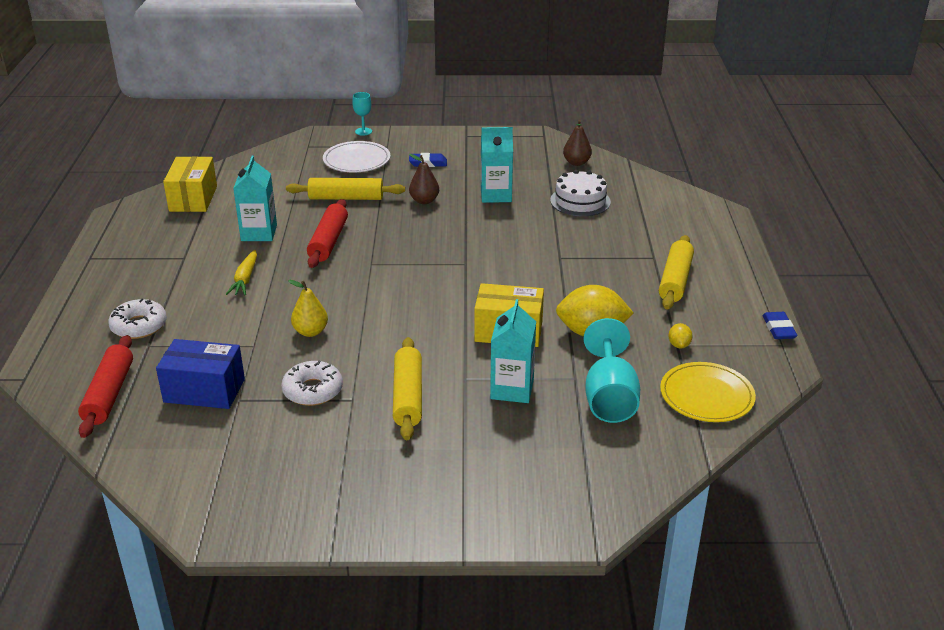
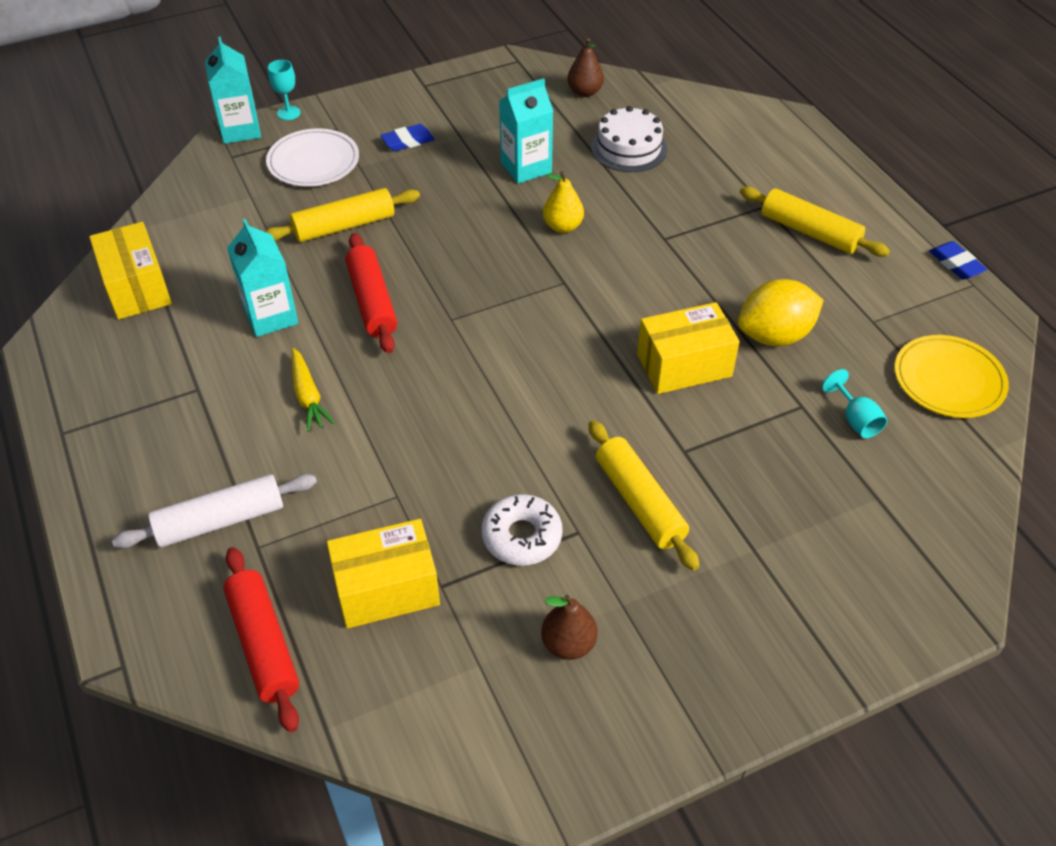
camera: 25 degrees left, 15 degrees up
(139, 326) = (220, 520): white donut -> white rolling pin
(204, 390) = (386, 589): blue box -> yellow box
(310, 332) = (453, 449): yellow pear -> yellow pear (563, 226)
(424, 201) = (446, 201): brown pear -> brown pear (568, 644)
(512, 389) = (746, 447): turquoise carton -> turquoise carton (240, 130)
(609, 397) = (855, 419): turquoise goblet -> turquoise goblet, size x0.51
(675, 280) = (810, 232): yellow rolling pin -> yellow rolling pin turned 45 degrees counterclockwise
(679, 345) = (875, 321): yellow lemon -> none

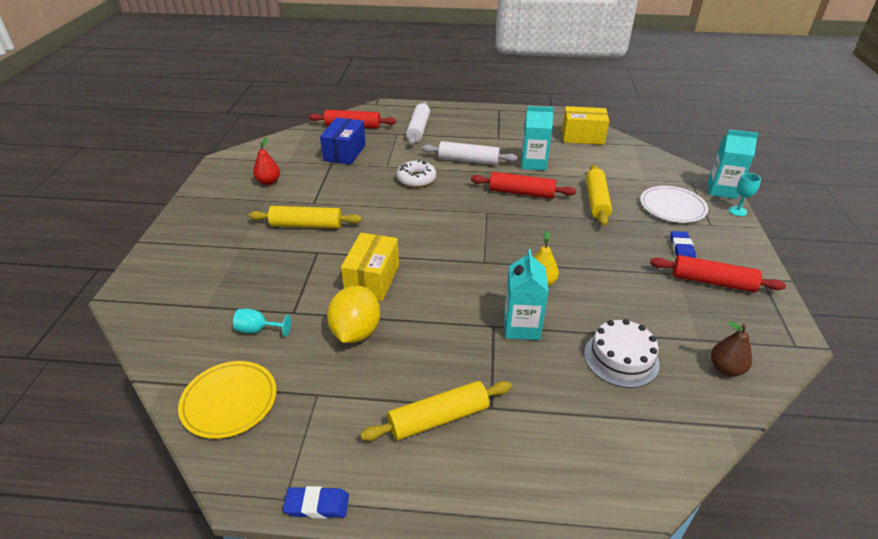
camera: 120 degrees right, 10 degrees down
(308, 396) = (468, 160): yellow carrot -> white rolling pin
(386, 589) = (344, 152): yellow box -> blue box
(456, 113) = (712, 282): none -> red rolling pin
(522, 536) = (329, 188): white donut -> white donut (416, 179)
(526, 167) = (621, 291): turquoise carton -> turquoise carton (521, 327)
(568, 644) = (268, 182): brown pear -> red pear

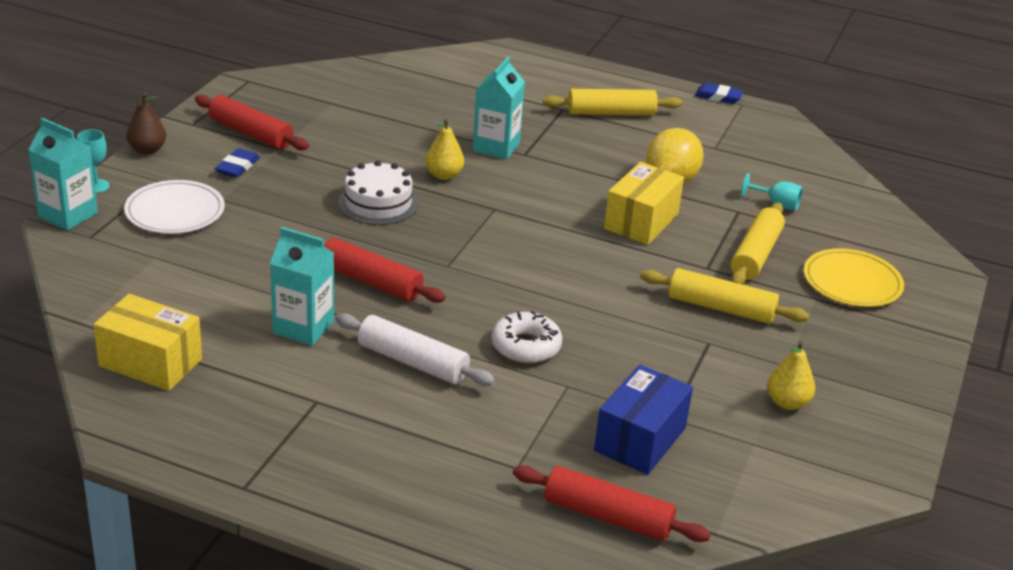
camera: 165 degrees left, 5 degrees down
(229, 401) = (796, 160): yellow plate -> yellow plate (852, 282)
(268, 182) = (787, 402): red pear -> yellow pear
(418, 129) = (465, 468): white rolling pin -> none
(596, 201) = (271, 243): yellow rolling pin -> yellow rolling pin (755, 255)
(621, 358) = (420, 108): white cake -> white cake (378, 203)
(725, 368) = (334, 84): brown pear -> brown pear (147, 150)

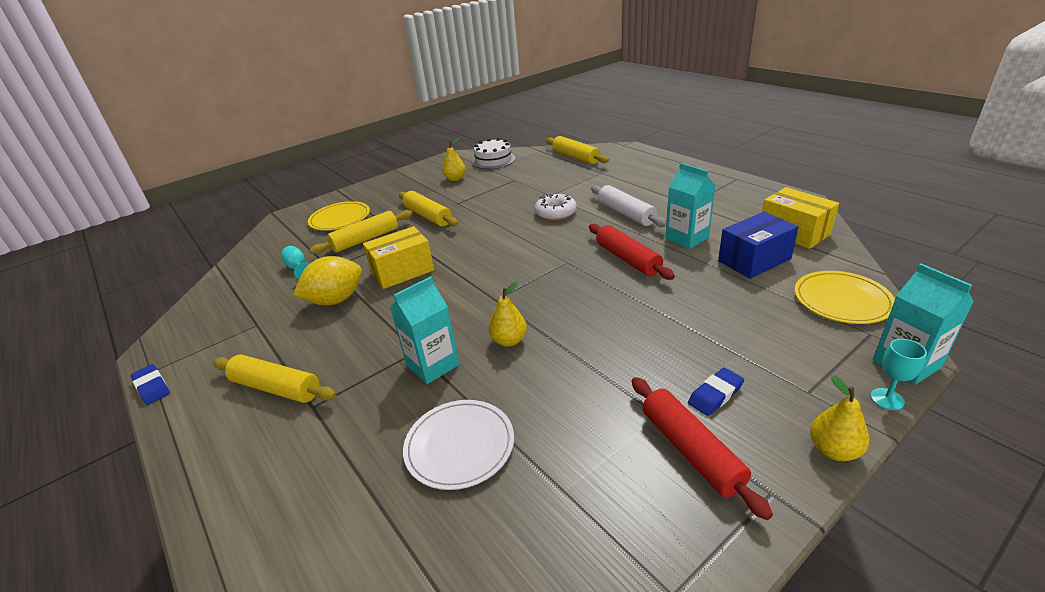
camera: 145 degrees left, 0 degrees up
(109, 268) = (842, 300): none -> yellow plate
(147, 150) = (833, 450): brown pear -> yellow pear
(175, 211) = (787, 347): white plate -> white plate (459, 446)
(378, 203) = (587, 322): white cake -> white cake (493, 160)
(608, 516) = (575, 157): red rolling pin -> yellow rolling pin
(640, 439) = (536, 175): blue box -> blue box (754, 260)

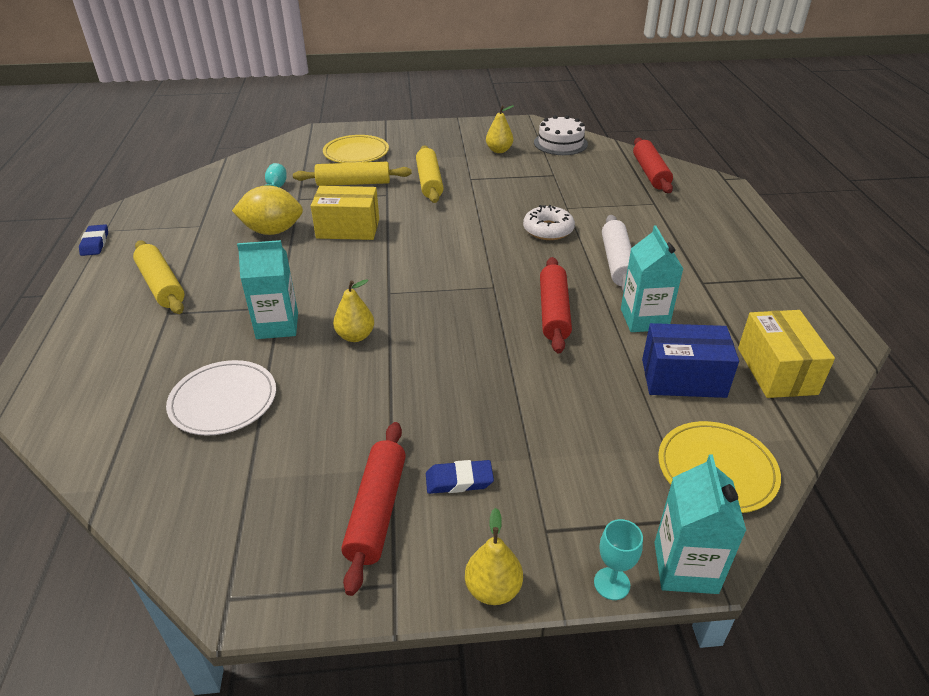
camera: 30 degrees right, 5 degrees up
(575, 157) = (650, 173): yellow rolling pin -> red rolling pin

